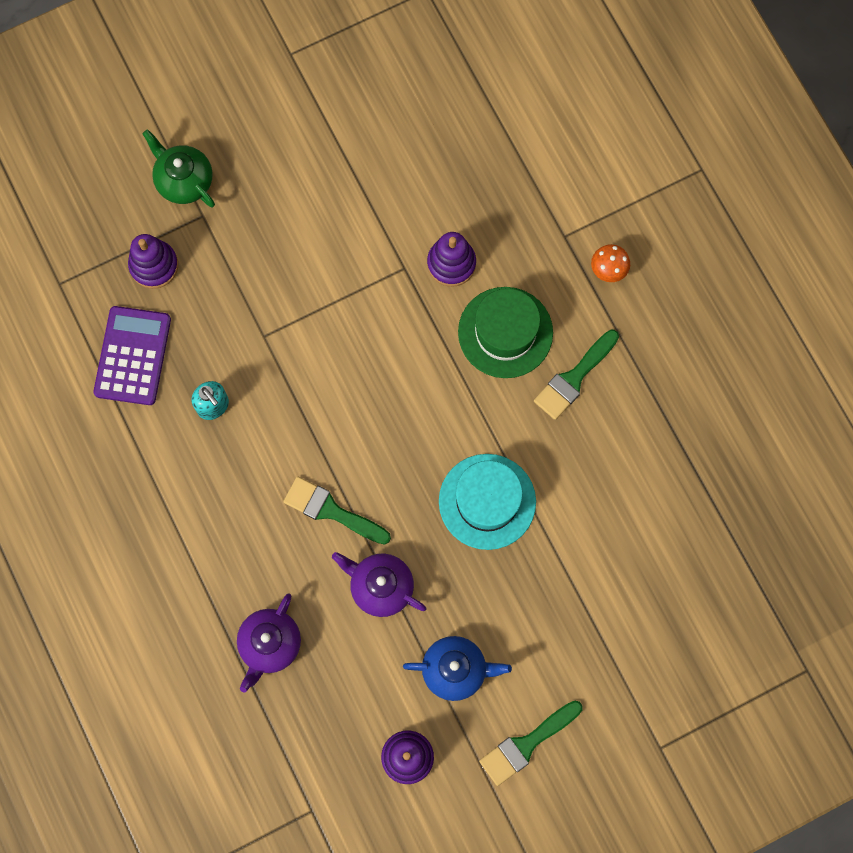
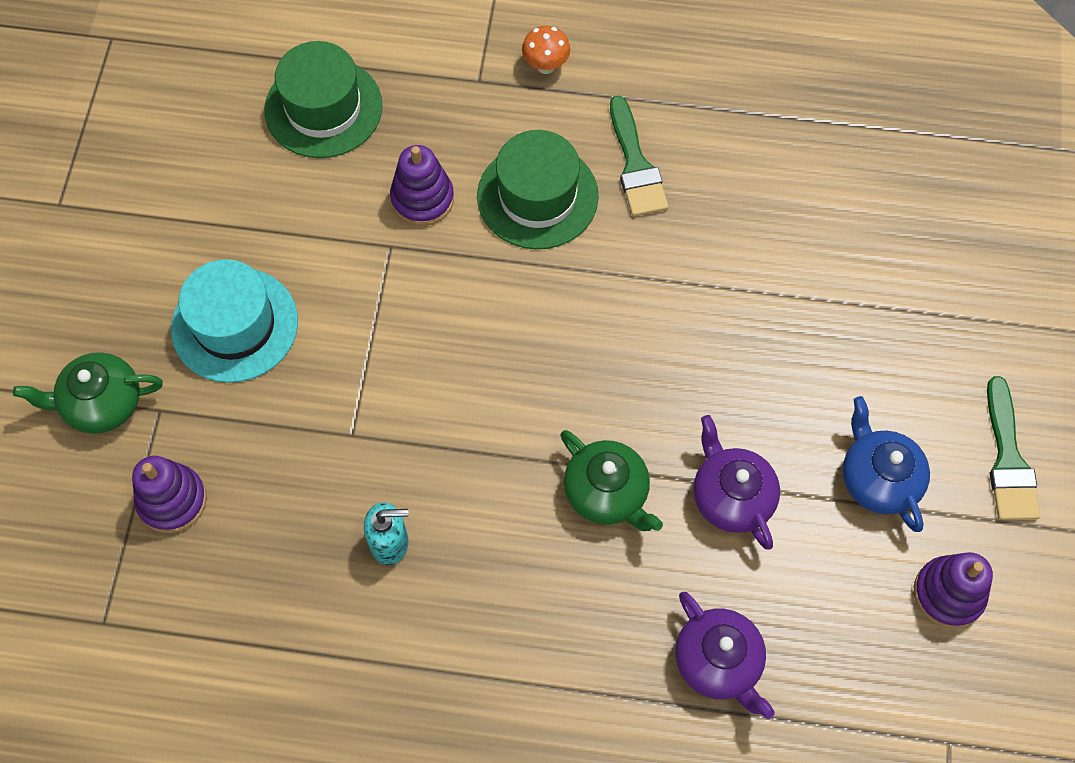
camera: 55 degrees left, 10 degrees down
(133, 356) = (259, 594): purple calculator -> none
(331, 510) = (607, 493): green brush -> green teapot
(380, 586) = (731, 496): purple teapot -> purple teapot turned 90 degrees clockwise
(455, 669) = (878, 479): blue teapot -> blue teapot turned 60 degrees counterclockwise
(472, 156) = (323, 108): none -> green hat
(487, 501) = (710, 328): turquoise hat -> turquoise hat (235, 325)

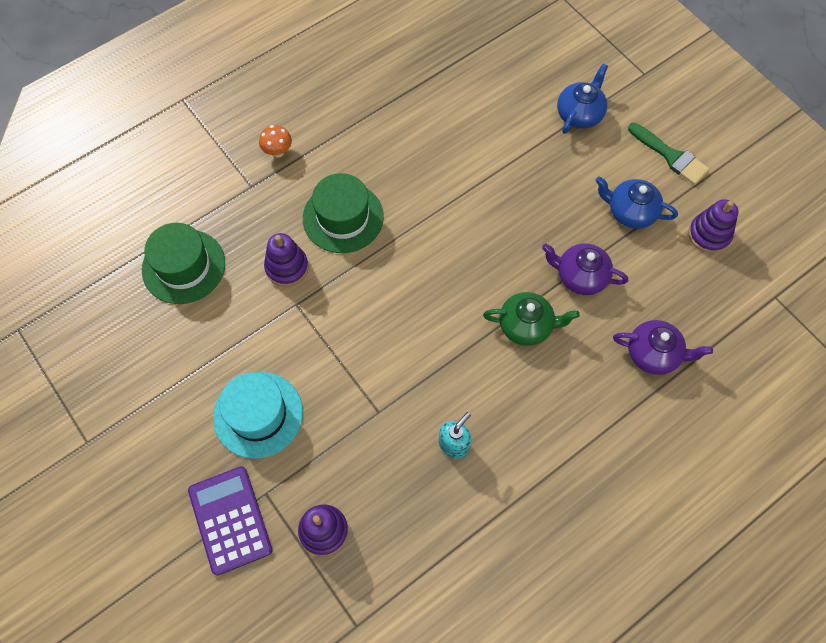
camera: 45 degrees left, 0 degrees up
(102, 403) = (230, 520): green teapot -> purple calculator
(635, 165) = (374, 163): green brush -> none
(946, 311) = (579, 114): none -> blue teapot

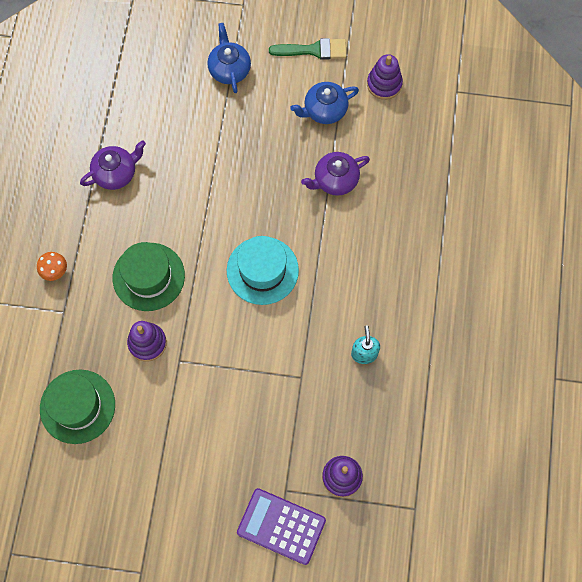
camera: 45 degrees left, 5 degrees up
(258, 414) = (230, 450): turquoise hat -> turquoise hat (262, 270)
(526, 325) = (334, 241): green teapot -> none
(653, 354) = (422, 190): purple teapot -> purple teapot (116, 173)

